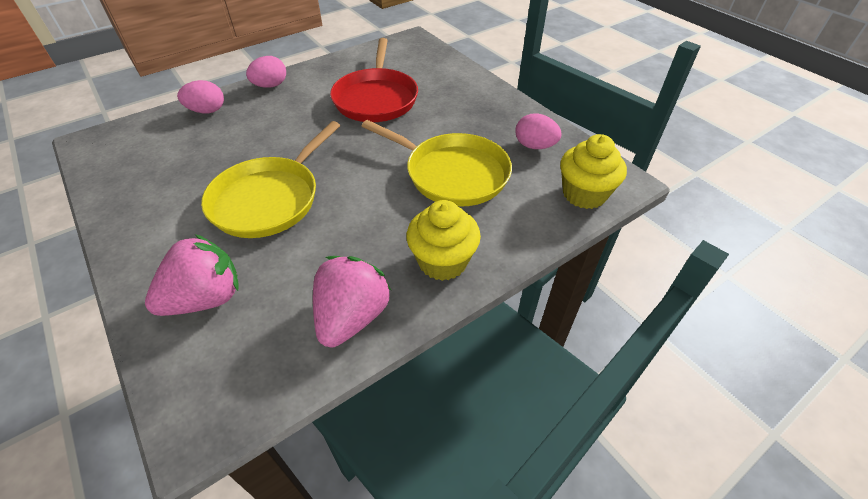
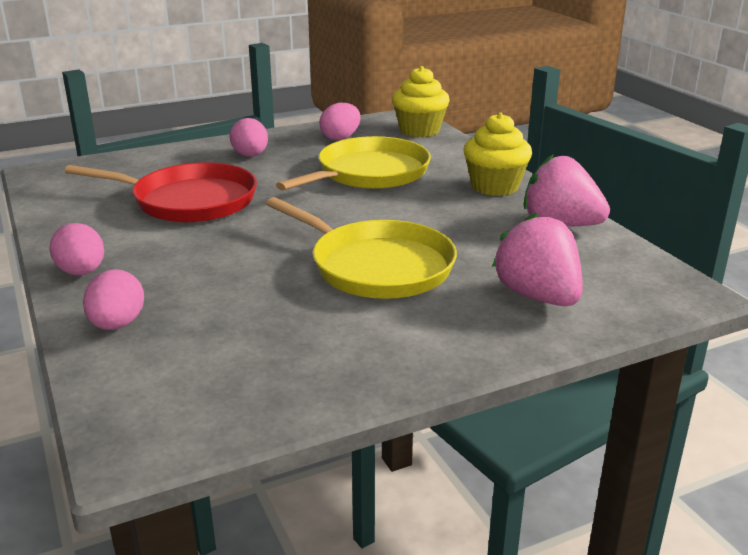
camera: 80 degrees left, 20 degrees down
(470, 107) = (250, 156): none -> pink egg

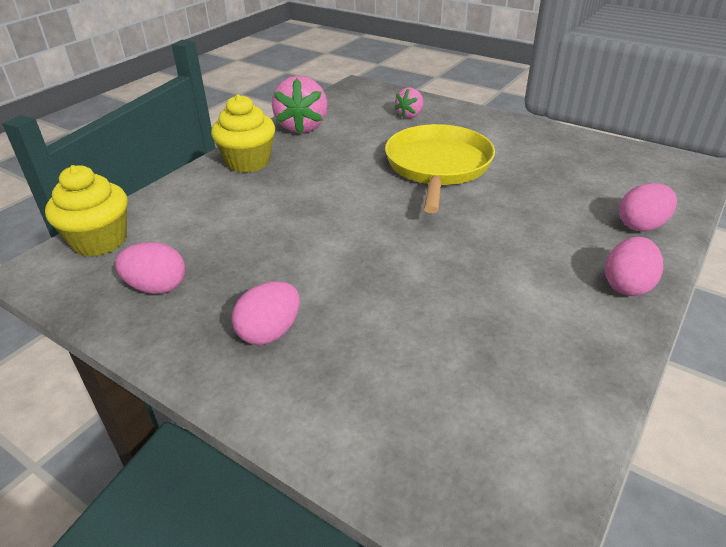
camera: 120 degrees left, 10 degrees up
(189, 201) = (438, 307): red pan -> none
(369, 173) = (264, 227): yellow pan -> none
(538, 296) = (410, 115): pink strawberry -> pink strawberry, size x0.56

